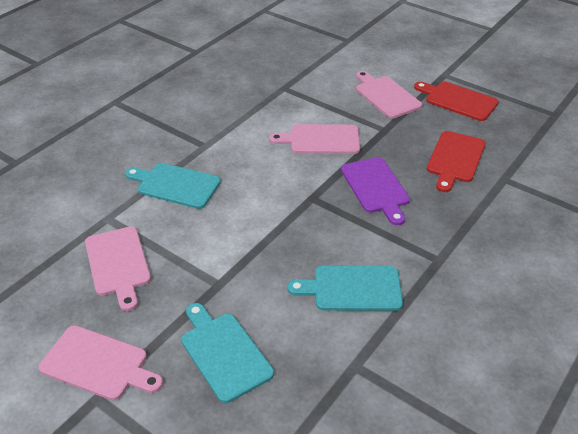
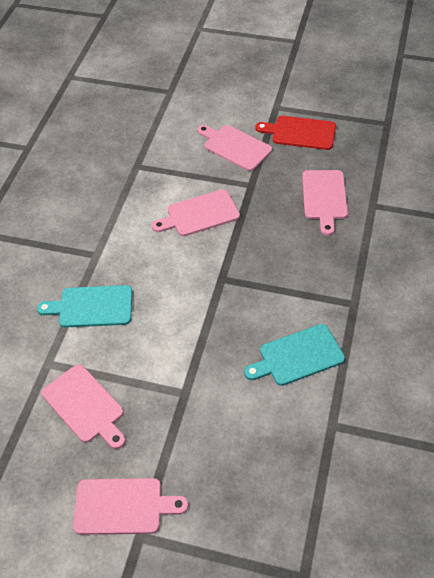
camera: 20 degrees left, 10 degrees up
(224, 353) = (223, 455): turquoise cutting board -> none
(376, 187) = (271, 249): purple cutting board -> none
(455, 159) = (324, 197): red cutting board -> pink cutting board

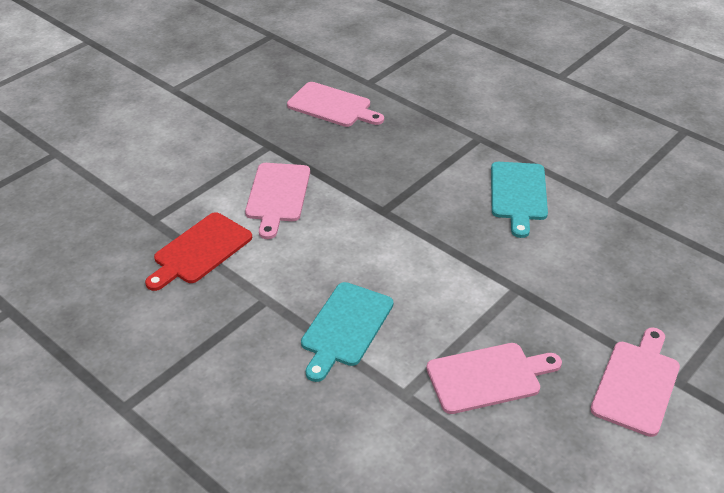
camera: 65 degrees left, 10 degrees down
(235, 147) = (201, 137): pink cutting board -> none
(300, 133) = (228, 88): red cutting board -> red cutting board (200, 251)

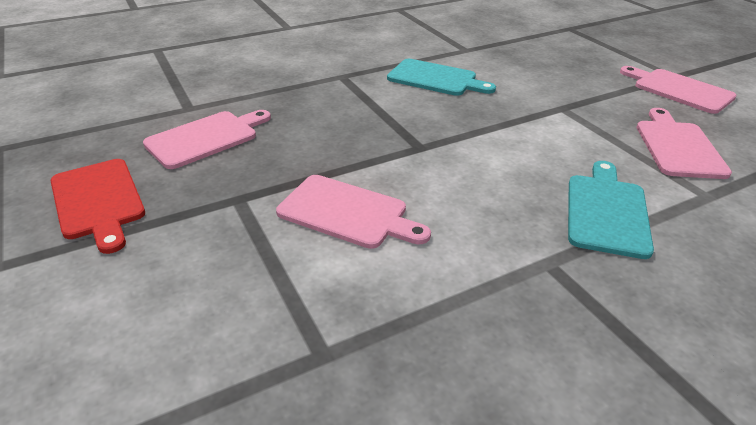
camera: 70 degrees left, 5 degrees down
(200, 251) = (427, 309): red cutting board -> red cutting board (98, 201)
(345, 327) = (606, 211): turquoise cutting board -> turquoise cutting board turned 120 degrees counterclockwise

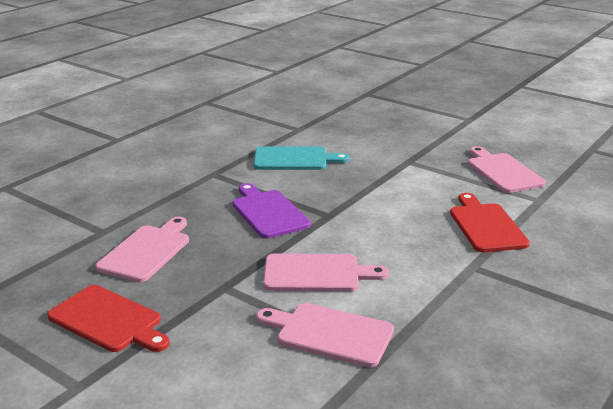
camera: 25 degrees left, 10 degrees down
(359, 128) = (268, 212): none -> purple cutting board
(606, 211) = (486, 226): turquoise cutting board -> red cutting board
(679, 90) = (479, 130): pink cutting board -> pink cutting board (330, 334)

